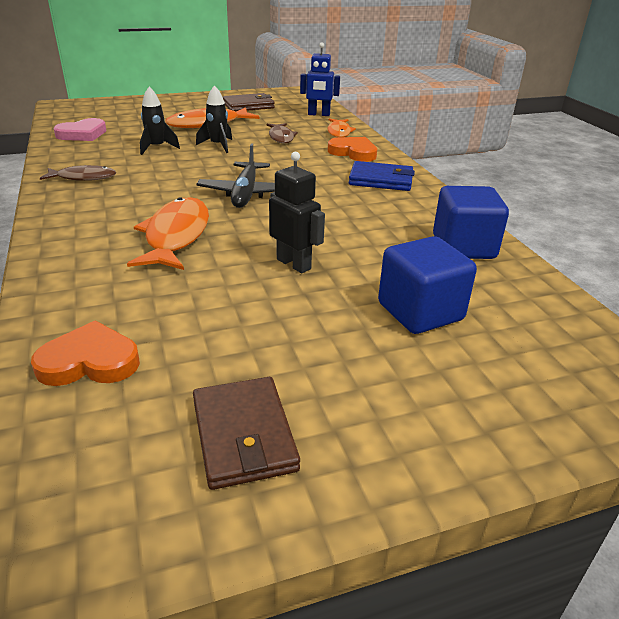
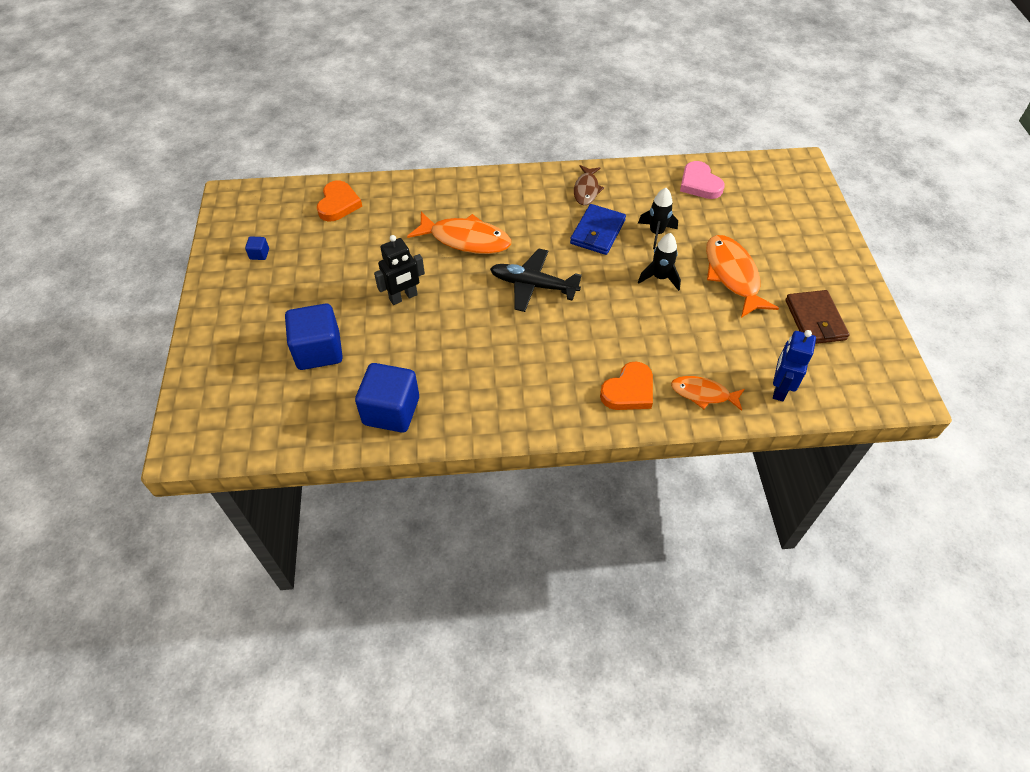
camera: 105 degrees right, 20 degrees up
(244, 435) = (259, 254): brown wallet -> blue cube
(281, 137) = (685, 333): brown fish -> none
(381, 180) = (545, 394): blue wallet -> blue wallet (597, 232)

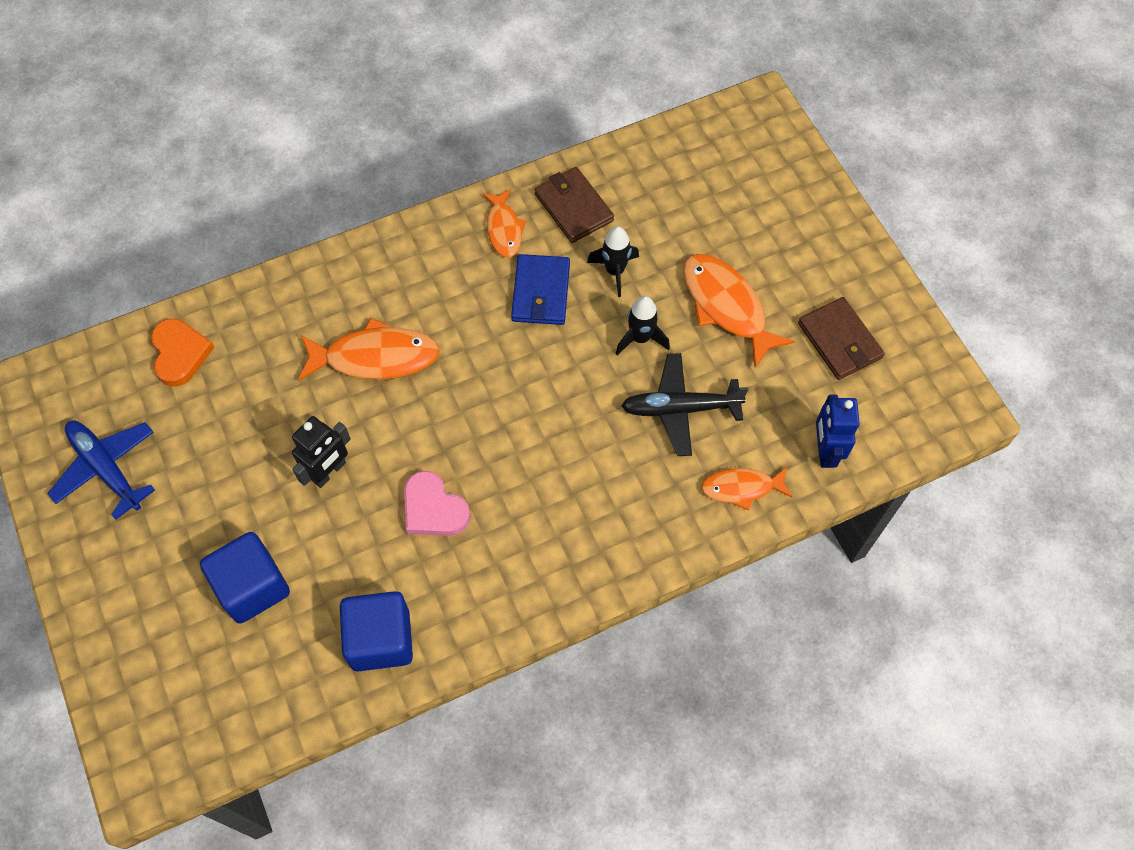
camera: 20 degrees left, 10 degrees up
(259, 254) = (106, 468): blue cube -> blue plane
(533, 285) = (488, 400): black plane -> black plane (680, 408)
(586, 190) = (504, 229): brown fish -> orange fish
(629, 390) = (655, 513): orange heart -> none
(641, 189) = (573, 207): none -> brown wallet
(699, 184) = (645, 176): pink heart -> pink heart (433, 508)

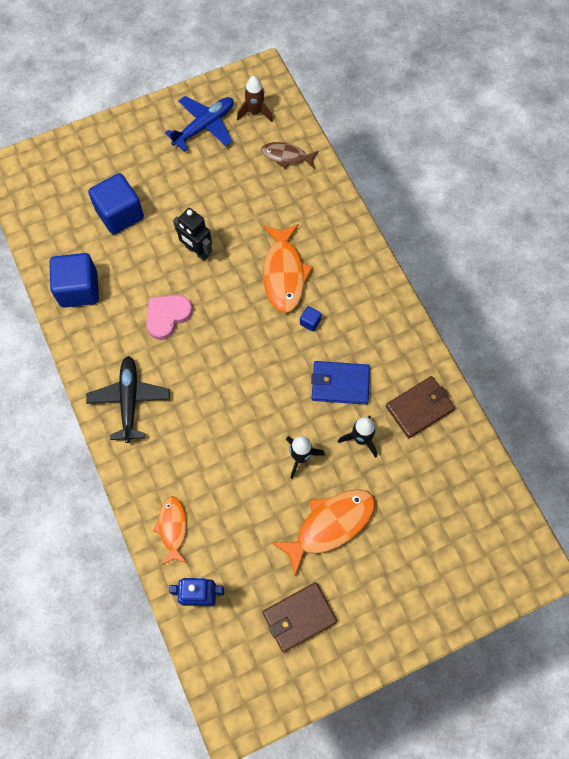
camera: 90 degrees right, 5 degrees up
(93, 397) = (255, 112): none -> brown rocket
(180, 354) = (286, 156): orange heart -> brown fish
(451, 326) = (310, 322): none -> blue cube
(504, 229) = (396, 356): orange fish -> none
(680, 408) = (239, 484): black plane -> black plane (129, 400)

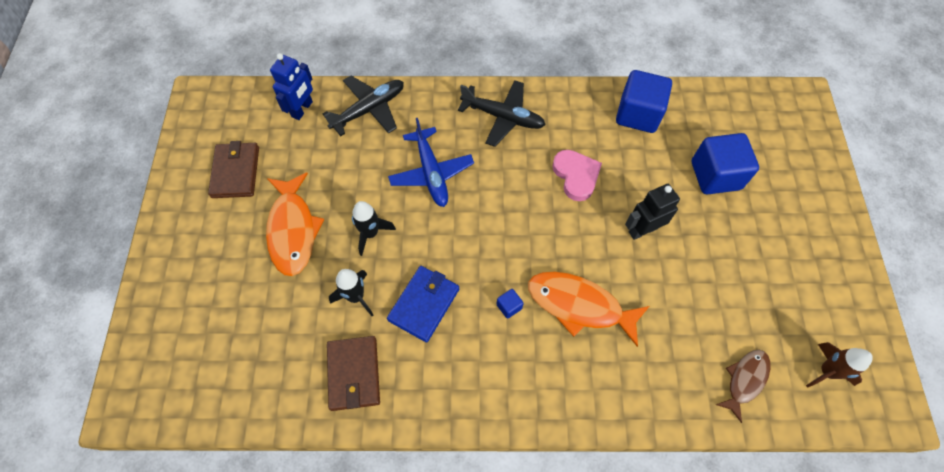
camera: 115 degrees right, 5 degrees down
(172, 528) = (369, 109): orange fish -> black plane
(204, 126) = (817, 302): blue plane -> blue plane (431, 173)

